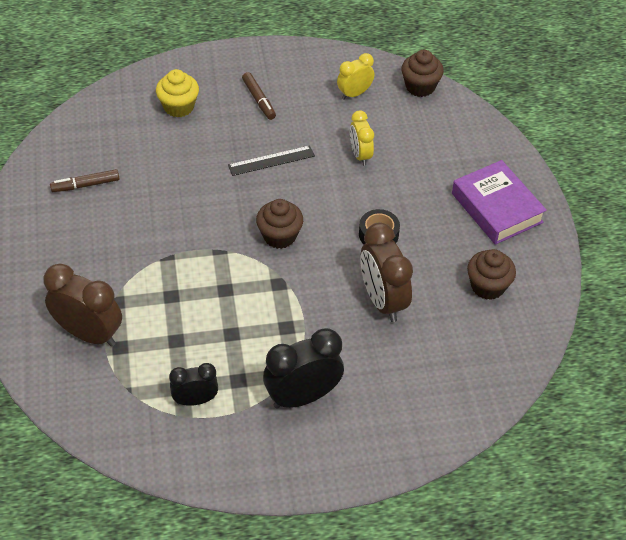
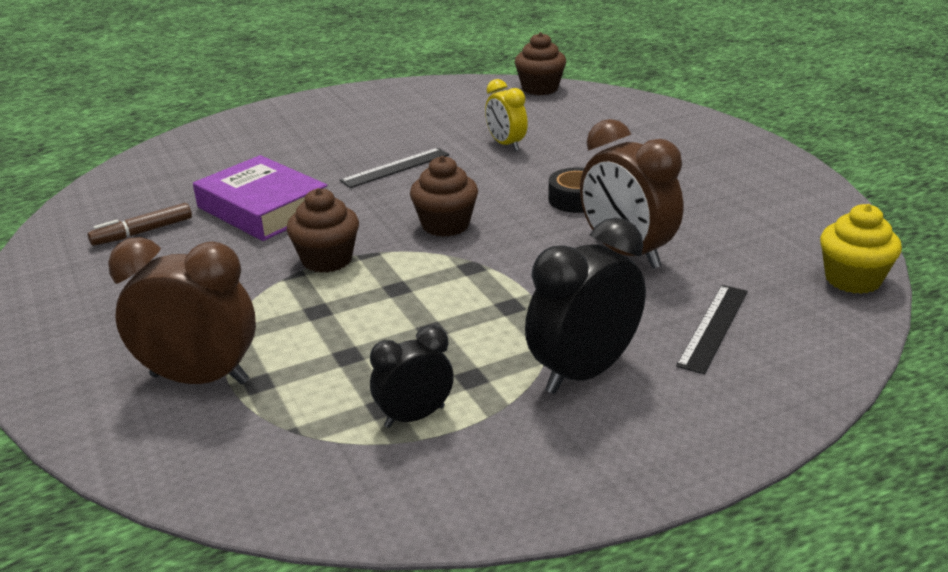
camera: 15 degrees left, 20 degrees down
(179, 107) = (250, 148): yellow cupcake -> yellow cupcake (852, 279)
(259, 100) = (352, 127): brown marker -> none
(354, 94) = (467, 105): yellow clock -> none
(398, 384) = (713, 327): none -> black ruler
(487, 286) = (751, 214): brown cupcake -> brown cupcake (327, 260)
(497, 208) = (703, 153): purple book -> purple book (263, 208)

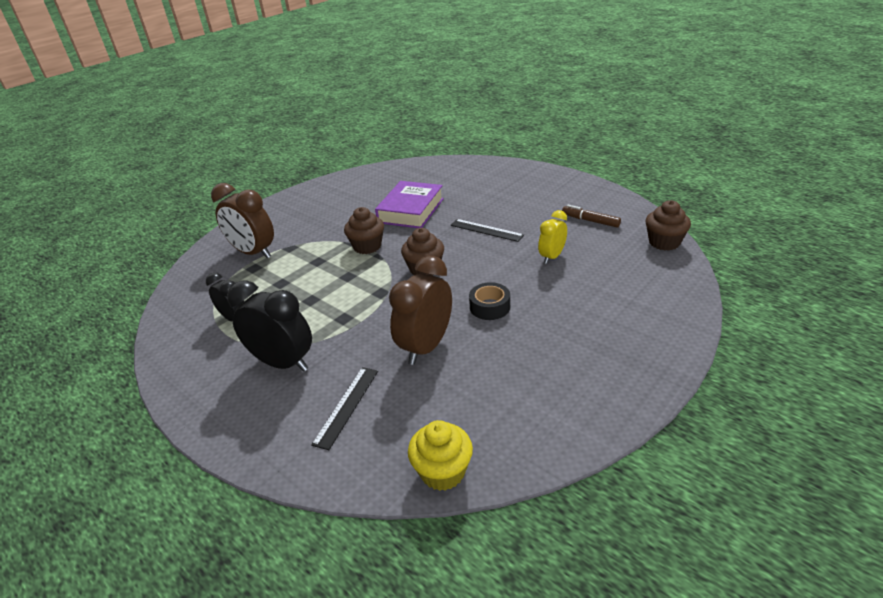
camera: 70 degrees right, 5 degrees up
(142, 232) = (370, 192): brown marker -> brown marker (590, 221)
(199, 379) = (253, 253): brown clock -> brown clock turned 135 degrees clockwise
(713, 327) = (346, 406): black ruler -> black ruler turned 75 degrees counterclockwise

